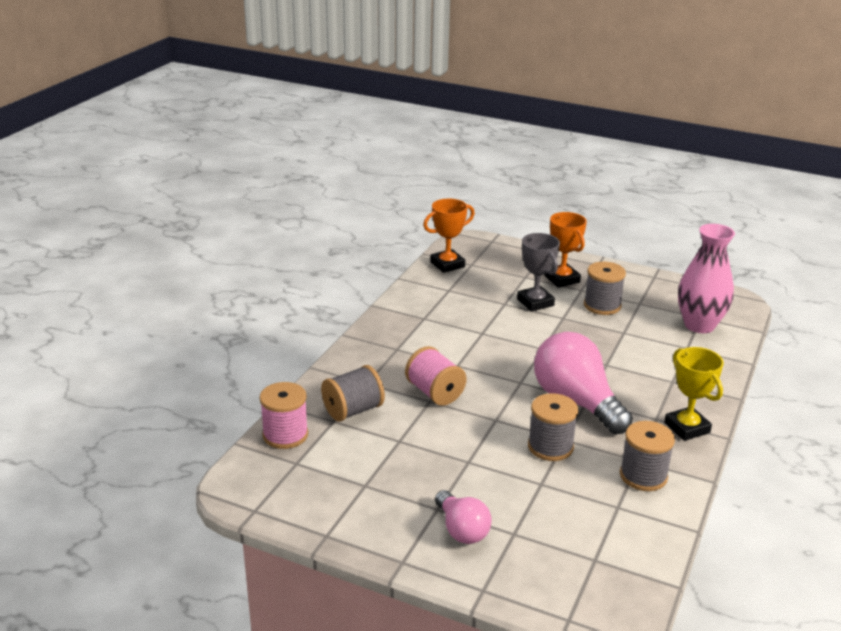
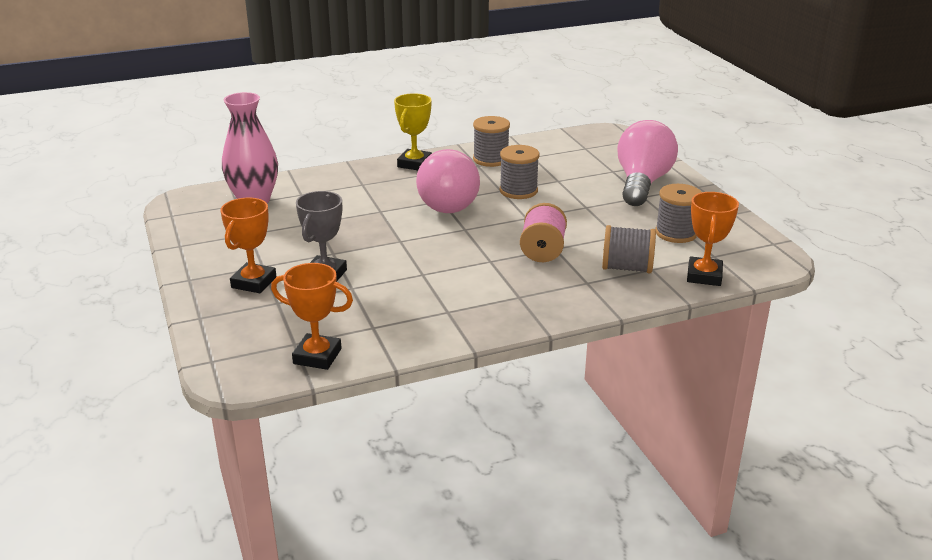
camera: 135 degrees left, 0 degrees up
(285, 435) = (704, 276): pink spool -> orange trophy
(461, 530) = (642, 183): pink light bulb -> pink light bulb, size x1.78
(602, 305) = (281, 245): grey spool -> grey spool (676, 233)

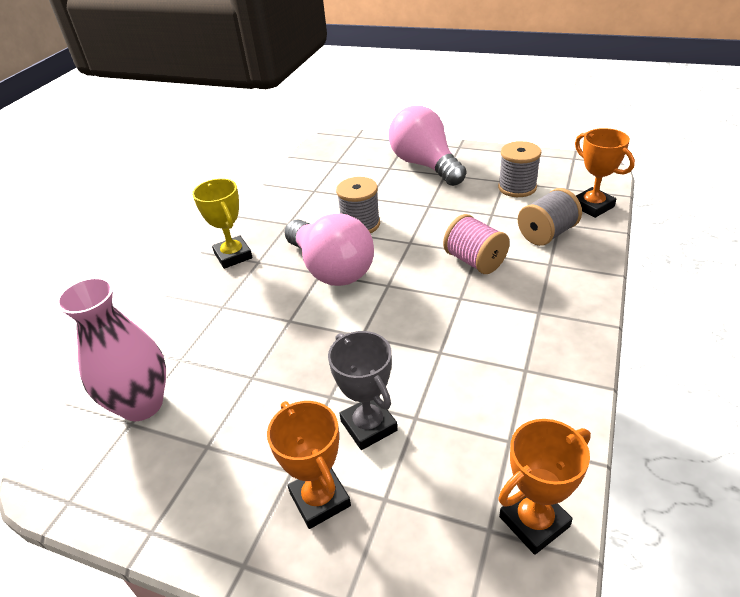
camera: 45 degrees left, 10 degrees up
(491, 159) = (288, 212): grey spool -> none

